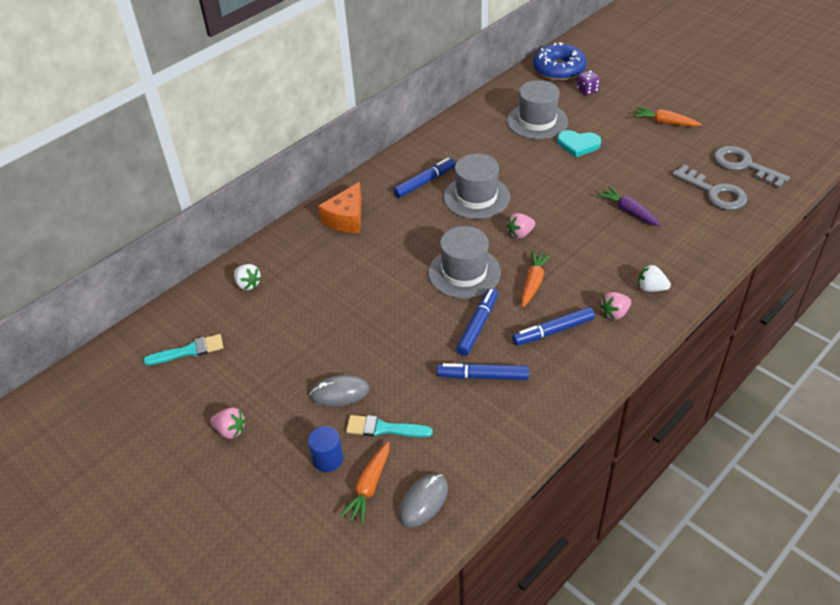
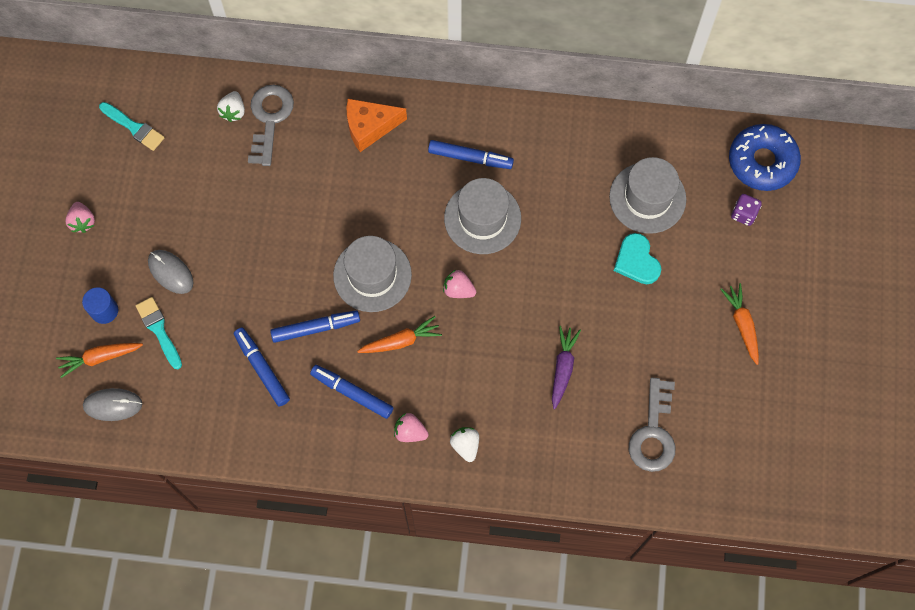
camera: 50 degrees right, 25 degrees up
(743, 165) = (722, 440): grey key -> grey key (270, 119)

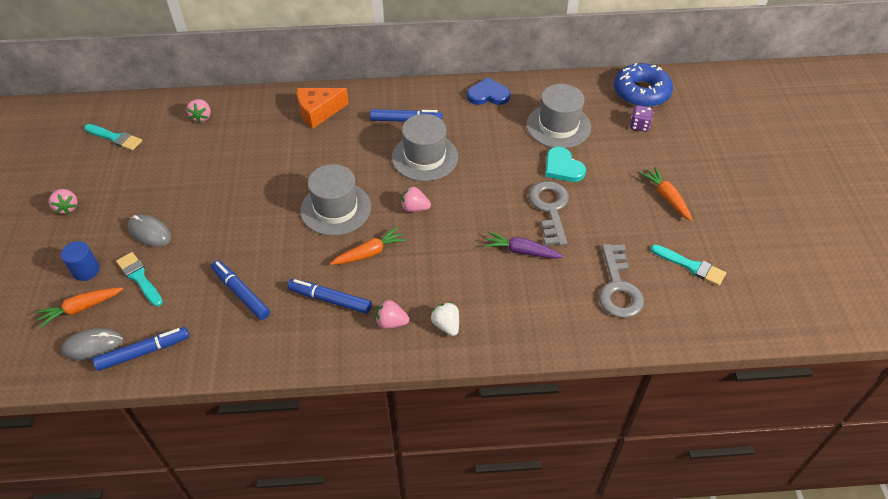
camera: 10 degrees left, 20 degrees down
(233, 111) = (201, 117): white strawberry -> pink strawberry
(270, 119) = (233, 118): grey key -> grey key (550, 209)
(315, 328) = (289, 254): blue marker -> blue marker (144, 352)
(563, 368) = (521, 251): purple carrot -> purple carrot turned 75 degrees counterclockwise
(575, 133) = (488, 95): none -> blue heart
(739, 420) = (691, 266): none -> turquoise brush

